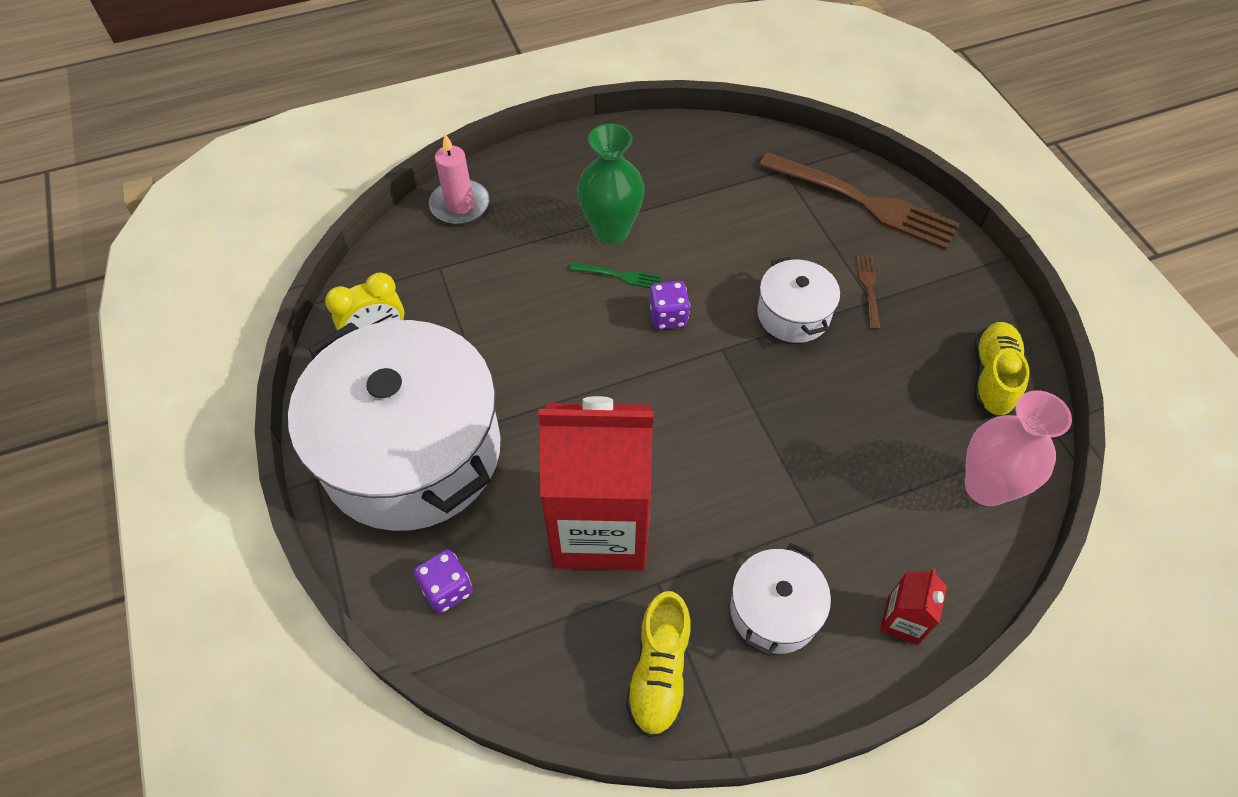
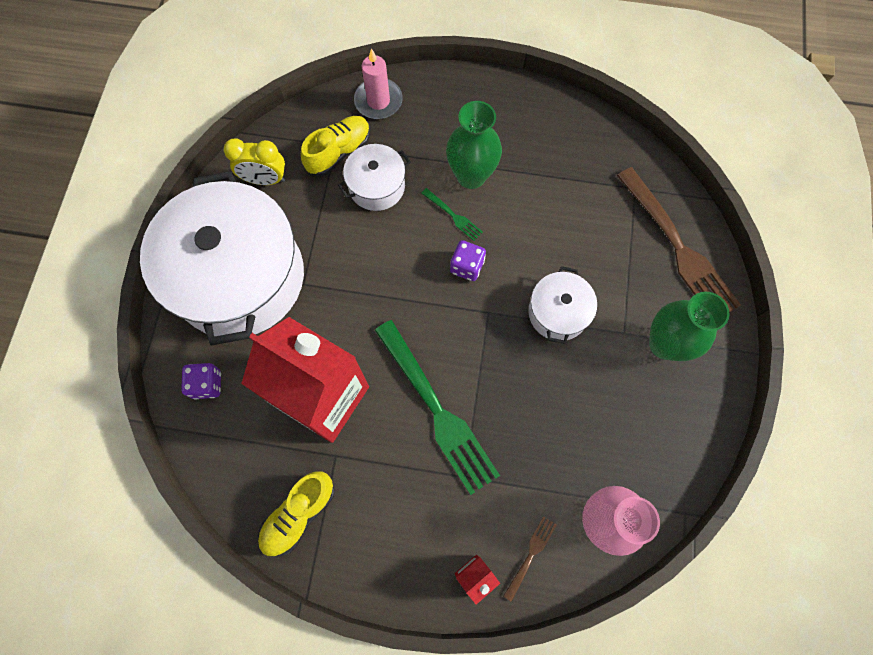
camera: 30 degrees right, 15 degrees up
(739, 473) = (437, 411): none -> green fork
(774, 610) = (396, 518): white pot -> white pot (377, 186)
(868, 288) = (629, 321): brown fork -> brown fork (531, 554)
(917, 292) = (664, 344): none -> green vase
(992, 377) = (670, 442): yellow shoe -> yellow shoe (339, 152)

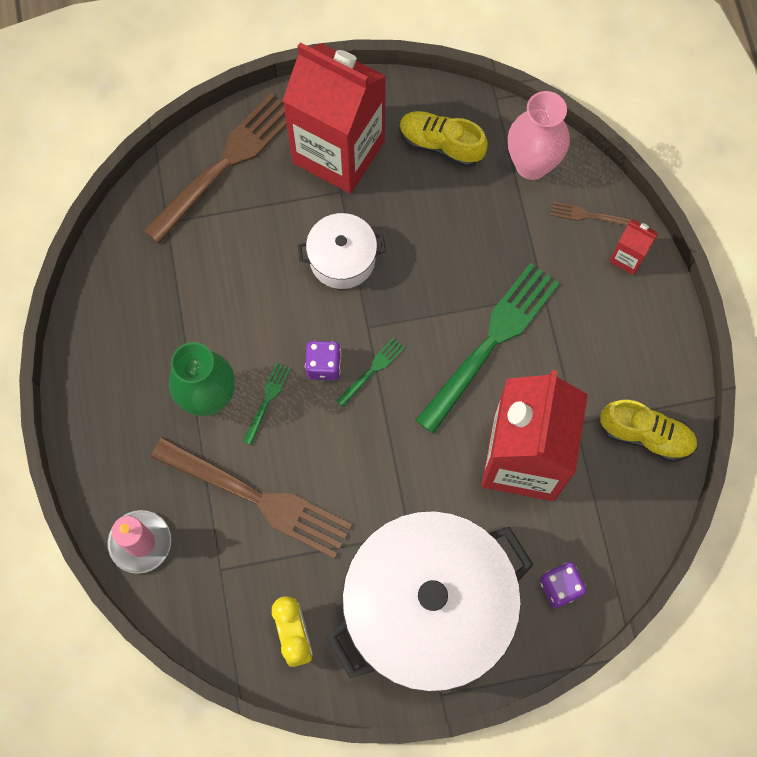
camera: 110 degrees left, 0 degrees up
(339, 152) = (228, 561): yellow shoe -> yellow shoe (441, 145)
(377, 186) = (259, 499): white pot -> brown fork
(448, 303) = (372, 370): none -> green fork
(664, 344) = (338, 152): green vase -> red carton

